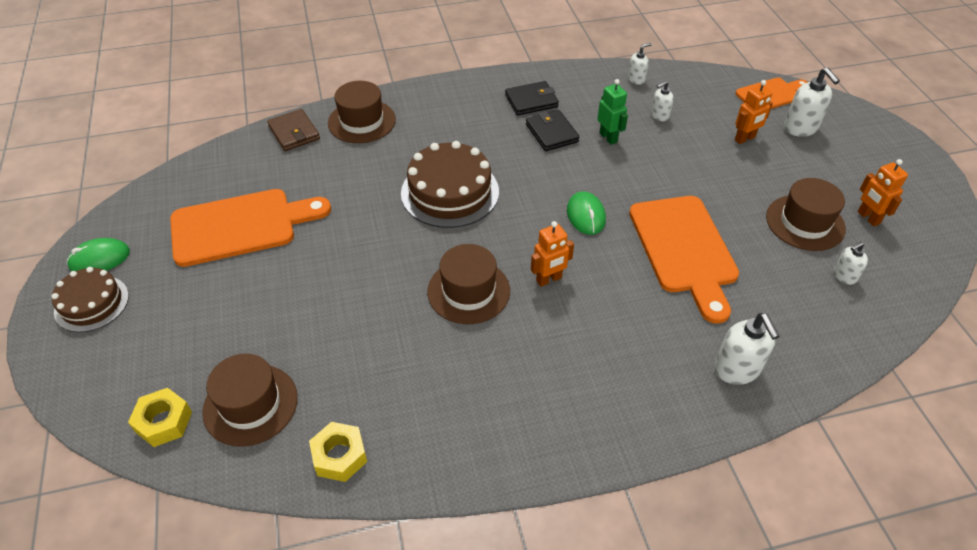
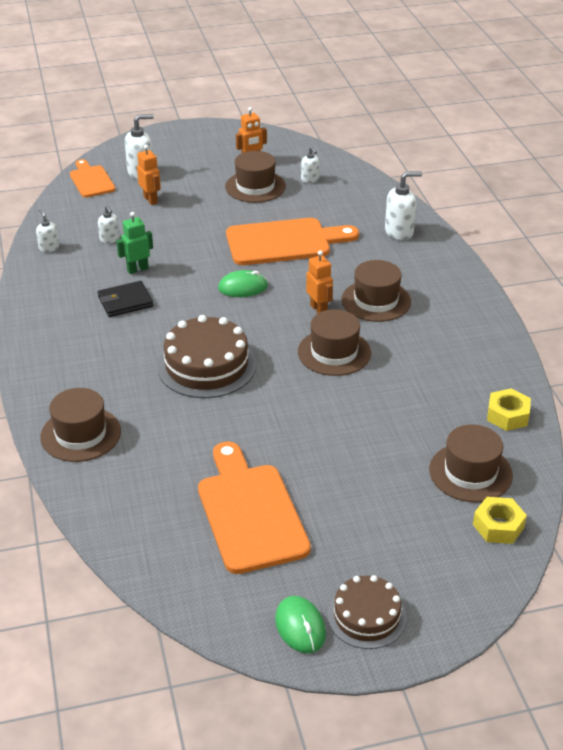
camera: 90 degrees left, 10 degrees down
(294, 133) = (92, 489): brown wallet -> none
(531, 101) = (69, 313): black wallet -> none
(570, 334) = (376, 301): none -> brown hat

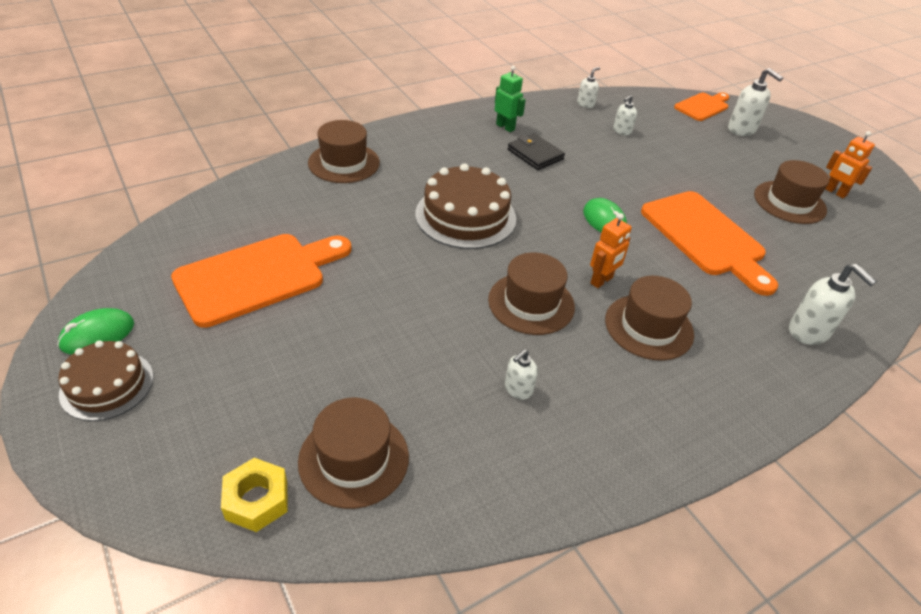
camera: 70 degrees right, 5 degrees up
(137, 269) = (588, 153): green robot -> green robot (505, 127)
(151, 200) = (703, 142): orange robot -> none
(310, 179) = (845, 240): white soap dispenser -> white soap dispenser (518, 389)
(507, 415) = (481, 492): yellow nut -> none

